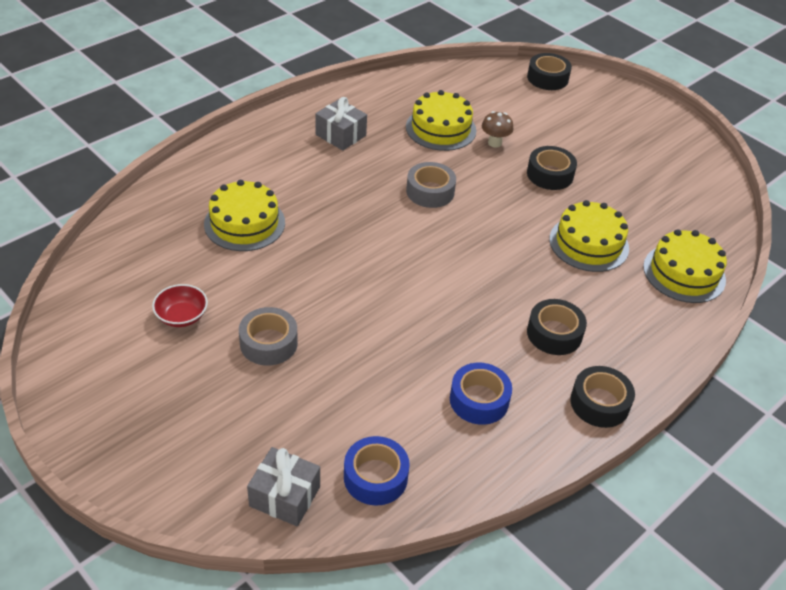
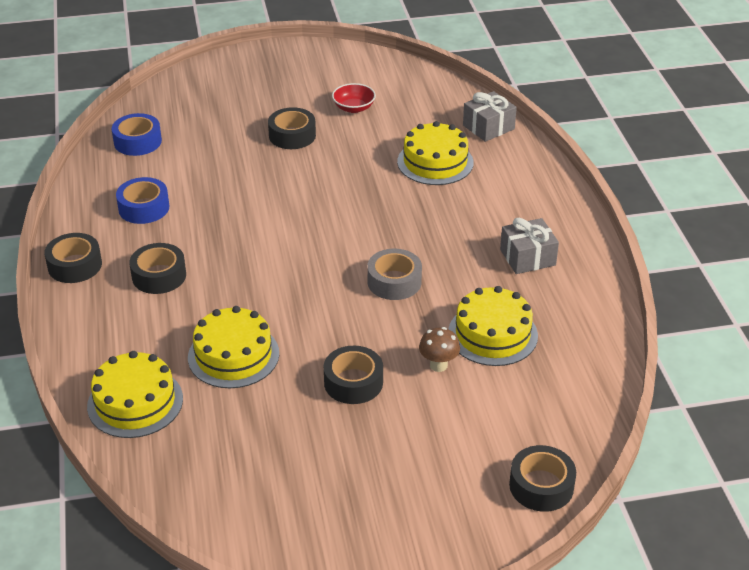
camera: 125 degrees right, 5 degrees down
(268, 343) = (292, 135): grey tape -> black tape
(285, 496) = (164, 106): grey gift -> grey gift (488, 127)

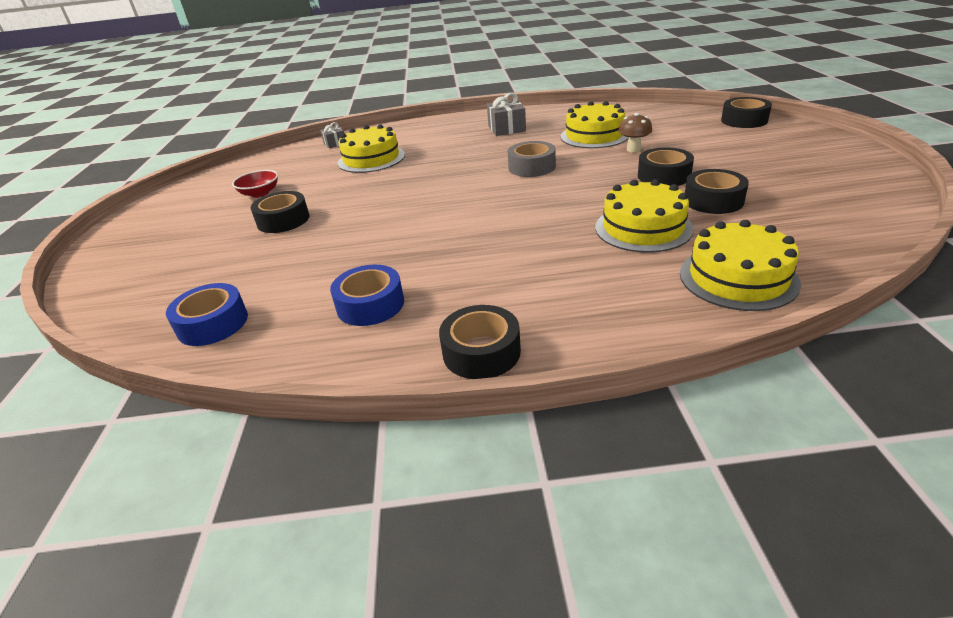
camera: 80 degrees left, 5 degrees down
(159, 276) = (512, 281): black tape -> black tape (713, 201)
(488, 127) = (335, 143): grey gift -> grey gift, size x0.61

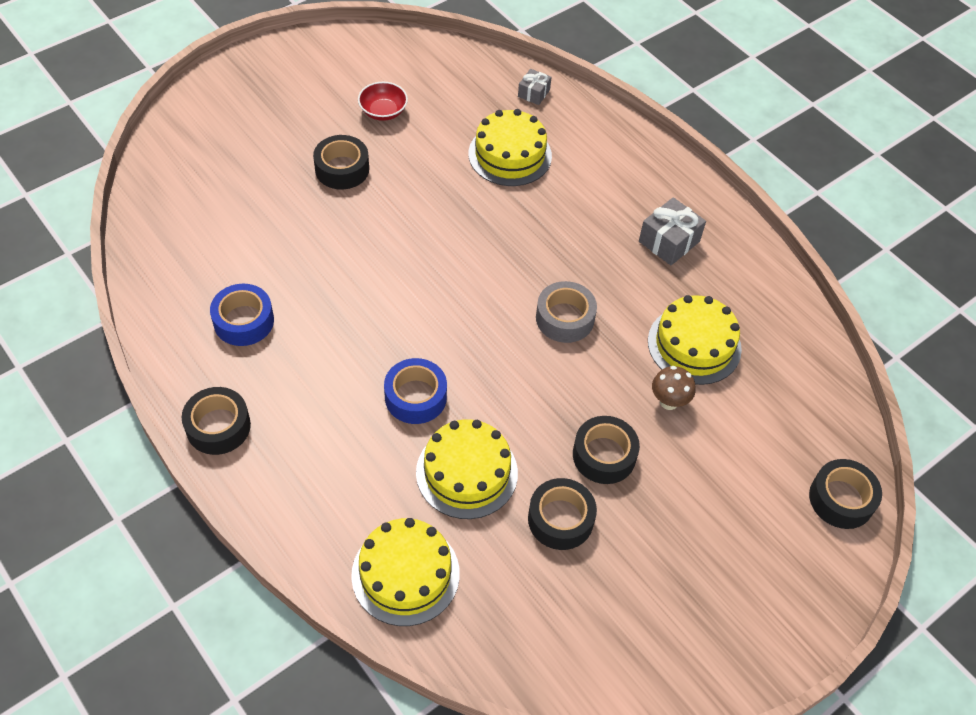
camera: 50 degrees right, 20 degrees up
(212, 324) = (175, 234): blue tape -> blue tape (415, 397)

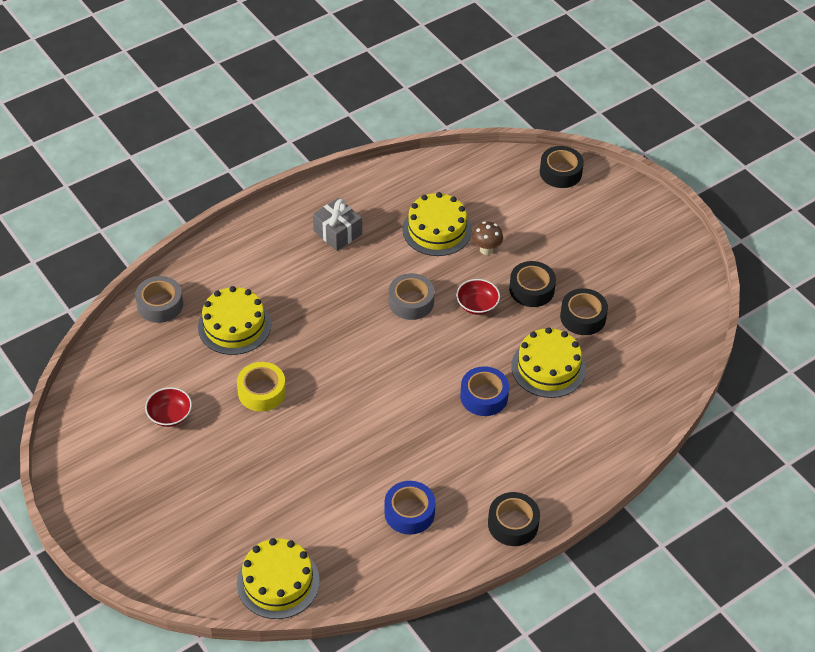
camera: 85 degrees left, 5 degrees down
(342, 169) = (240, 446): black tape -> none
(405, 574) = (629, 405): yellow cake -> yellow cake (278, 582)
(416, 183) = (262, 392): none -> yellow tape
(533, 93) = (160, 305): grey gift -> grey tape
(568, 390) = (477, 305): none -> red bowl

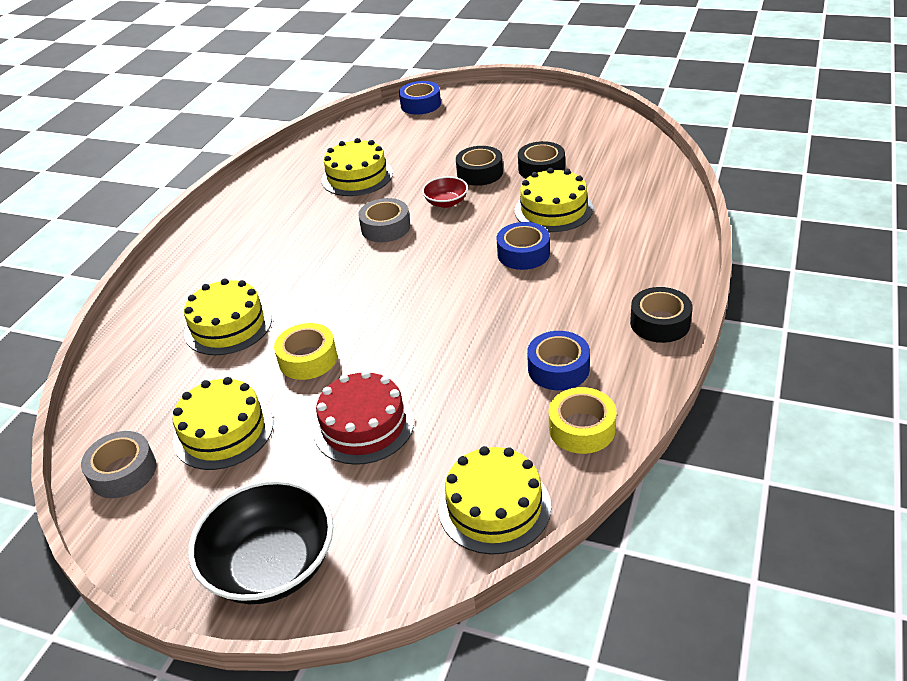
camera: 30 degrees left, 10 degrees down
(130, 530) = (272, 565): none -> black bowl
(160, 305) = (129, 349): grey tape -> grey tape (123, 472)
(170, 415) = (223, 431): red bowl -> yellow cake
(253, 470) = (363, 425): none -> red cake
(337, 232) = (268, 217): grey gift -> none
(379, 567) = (582, 428): none -> yellow tape
(486, 249) = (413, 168): brown mushroom -> none
(560, 172) = (420, 104): black tape -> blue tape

